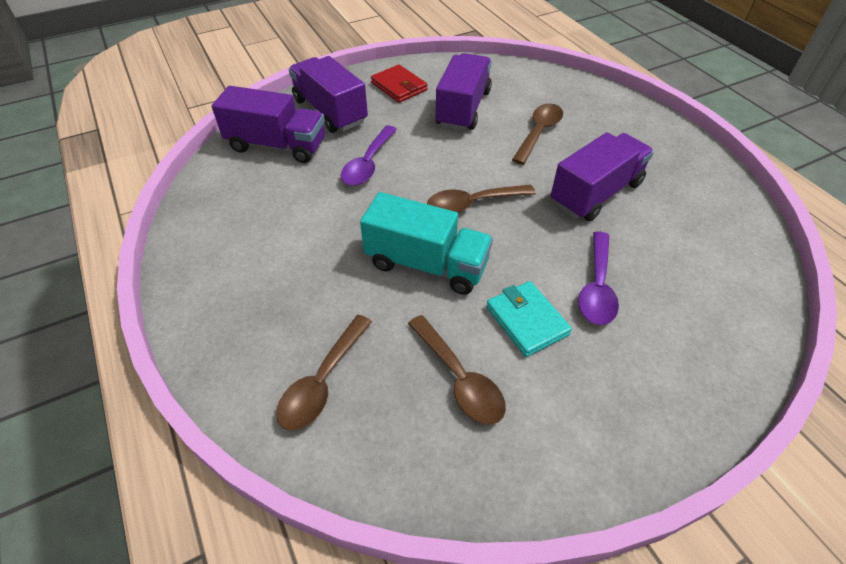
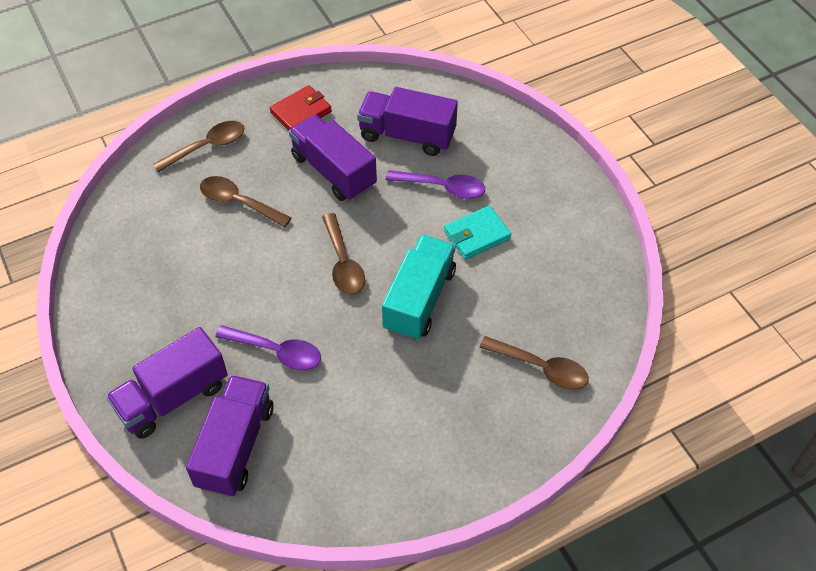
camera: 90 degrees left, 5 degrees up
(399, 87) = (131, 327): red wallet -> red wallet (301, 112)
(459, 379) = (531, 279): brown spoon -> brown spoon (207, 147)
(463, 108) = (187, 264): purple truck -> purple truck (407, 135)

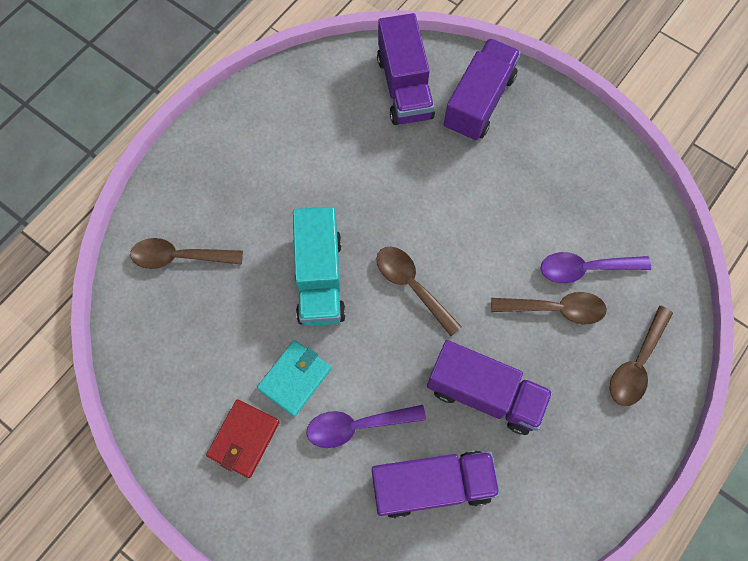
camera: 155 degrees right, 15 degrees up
(277, 352) = (420, 174): purple spoon -> purple spoon (585, 269)
(301, 112) = (571, 463): red wallet -> red wallet (244, 439)

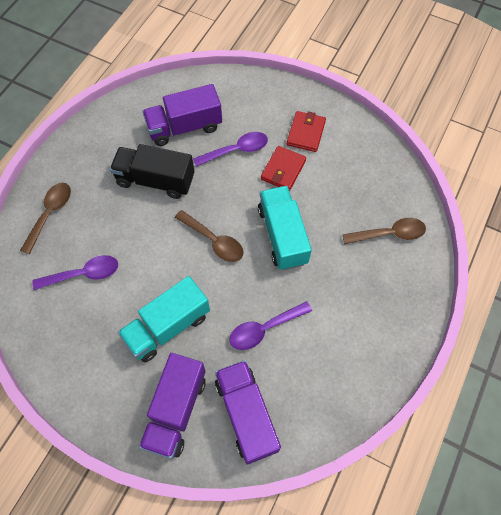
camera: 170 degrees right, 5 degrees down
(295, 379) = (283, 170): turquoise wallet -> red wallet
(368, 167) = (264, 329): none -> purple spoon
(481, 188) = (167, 326): none -> turquoise truck
(484, 393) = (155, 180): purple truck -> black truck
(555, 309) = (107, 241): brown spoon -> none

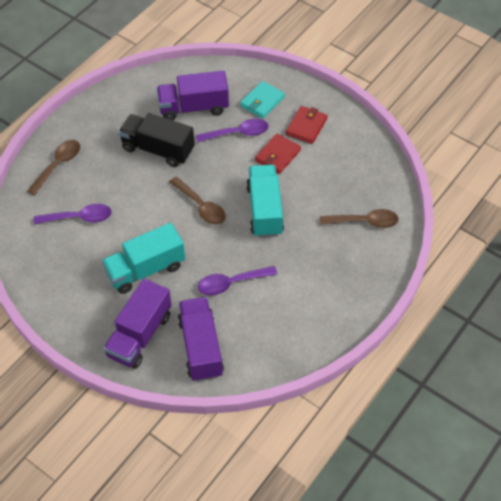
camera: 10 degrees right, 10 degrees down
(254, 111) = (262, 101): none -> turquoise wallet

